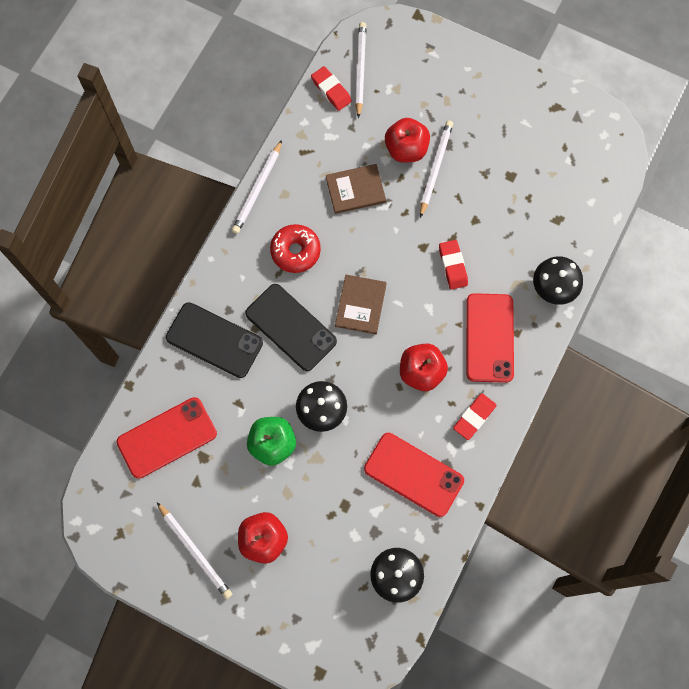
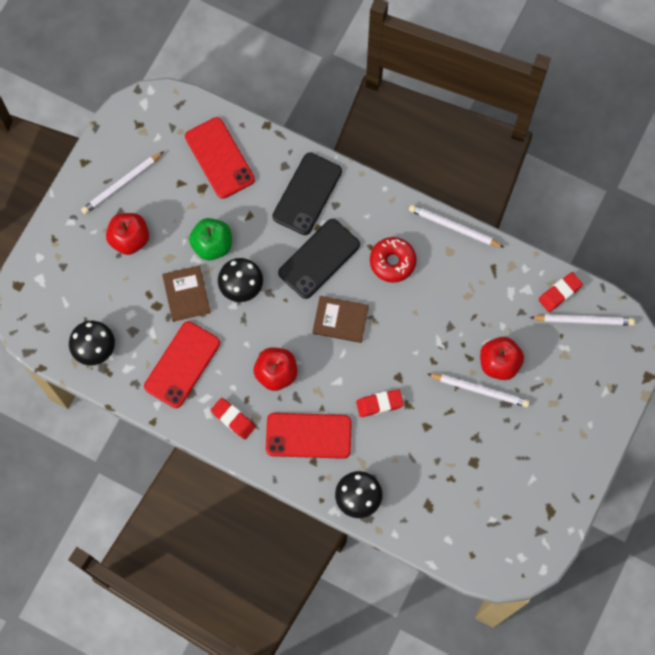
camera: 90 degrees right, 0 degrees up
(355, 190) = (455, 315): brown book -> brown book (186, 294)

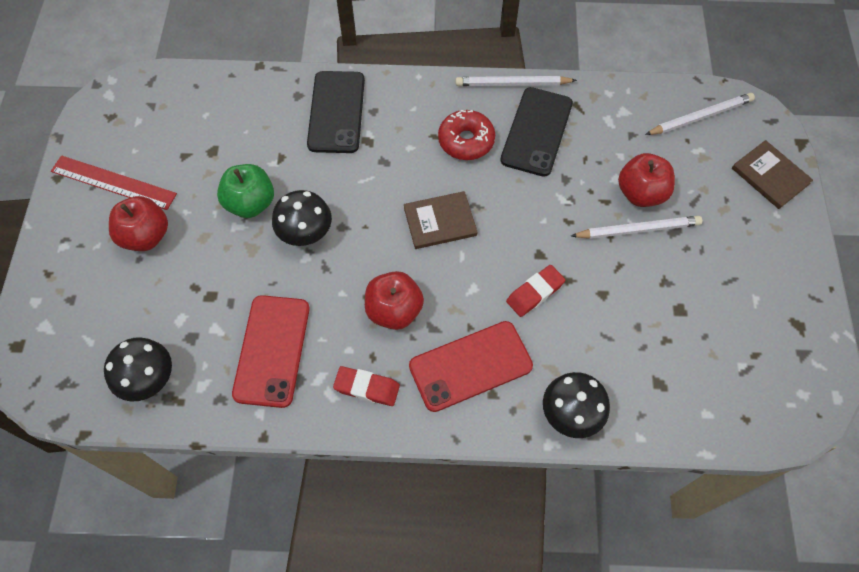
camera: 25 degrees left, 10 degrees down
(122, 184) = (113, 182): white pencil -> red ruler
(186, 294) = (242, 268): brown book -> brown book (770, 176)
(219, 158) = (220, 114): red phone -> none
(319, 259) = (382, 169): black phone -> black phone (536, 132)
(560, 293) = (659, 101): red eraser -> none

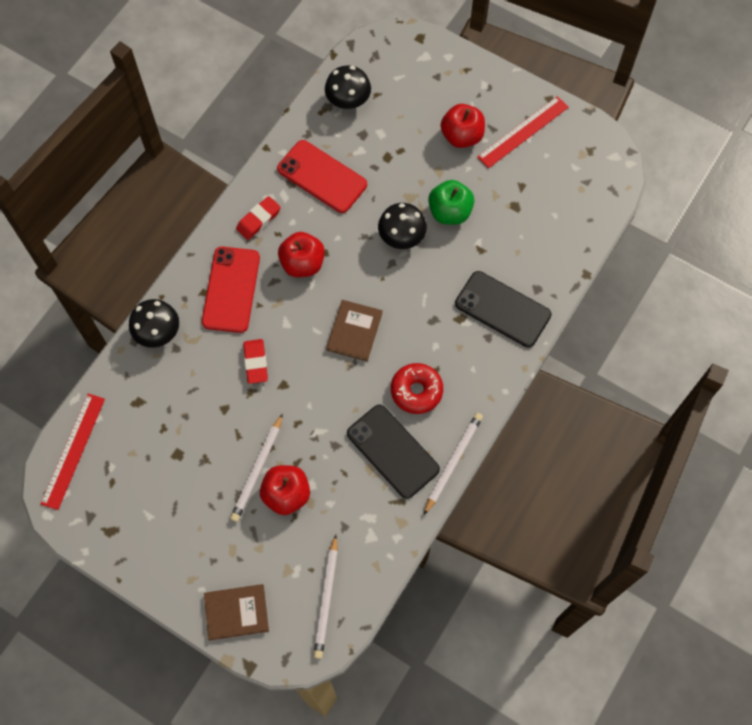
camera: 120 degrees right, 5 degrees up
(758, 416) = (73, 450): none -> red ruler

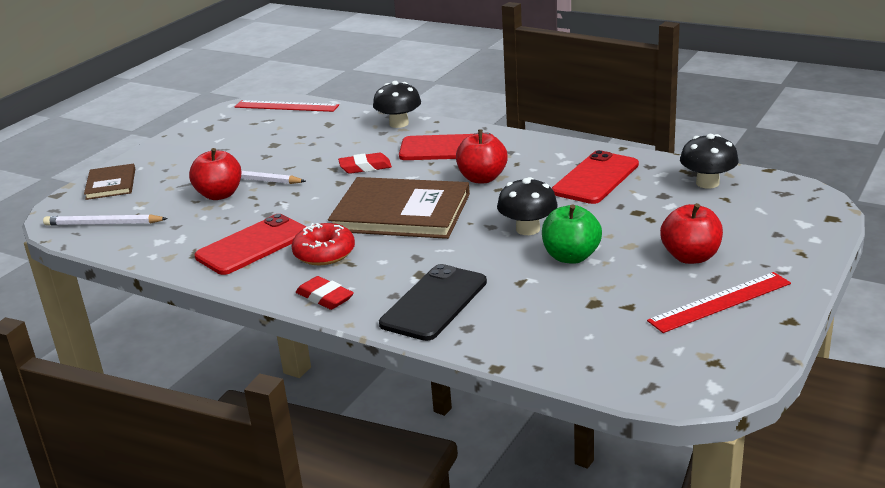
camera: 90 degrees right, 40 degrees down
(258, 220) = (531, 153): red eraser -> red eraser (325, 298)
(354, 331) = (401, 212): brown book -> brown book, size x1.91
(392, 451) = (253, 245): black phone -> red phone
(453, 462) = (230, 282): white pencil -> none
(523, 132) = (720, 302): red ruler -> red ruler turned 75 degrees counterclockwise

